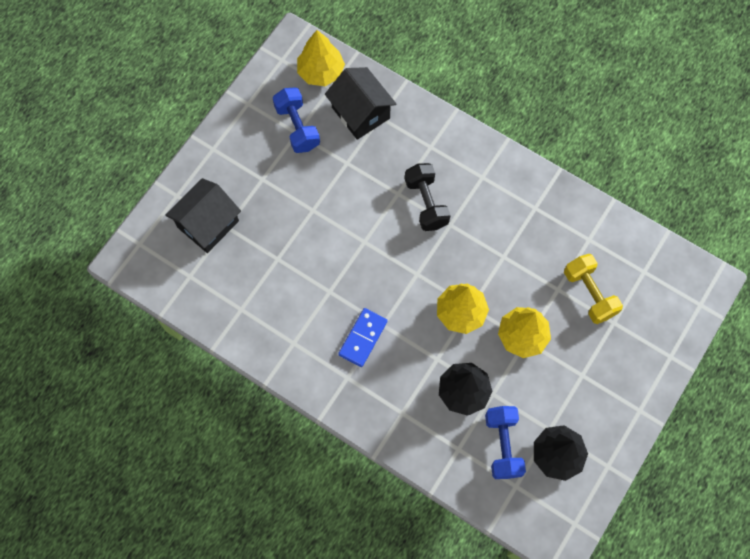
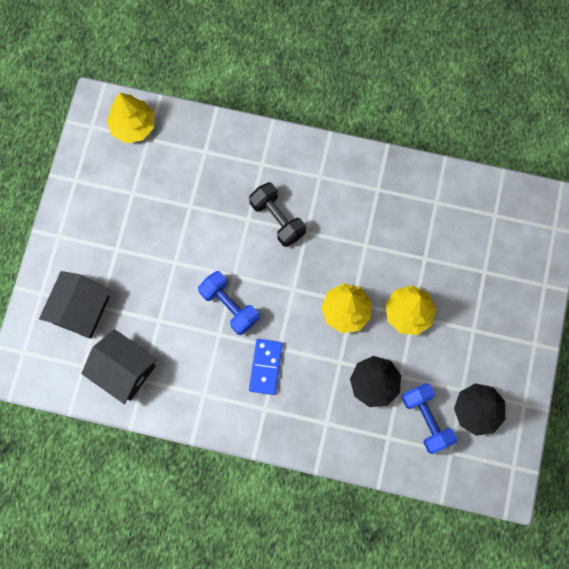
camera: 20 degrees left, 5 degrees up
(297, 127) = (131, 187): blue dumbbell -> blue dumbbell (229, 306)
(360, 113) = (185, 153): black house -> black house (124, 370)
(589, 293) = (454, 252): yellow dumbbell -> none

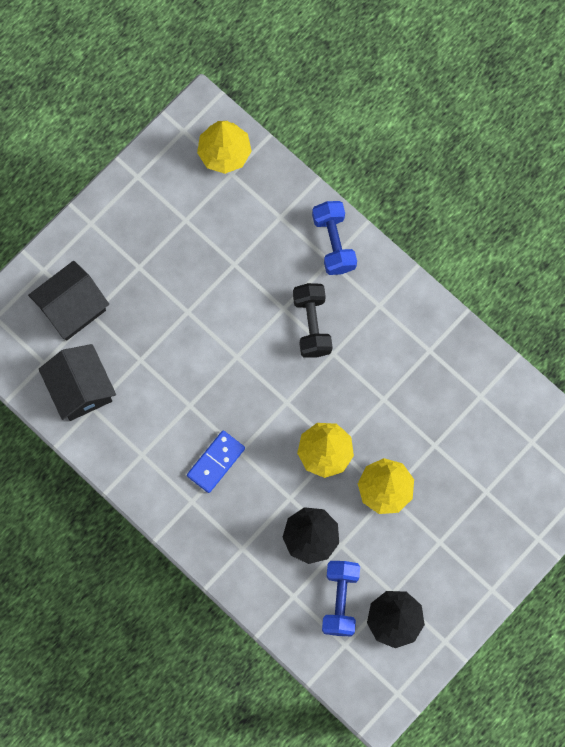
camera: 30 degrees right, 0 degrees up
(229, 306) = (215, 384): blue dumbbell -> blue dumbbell (334, 243)

